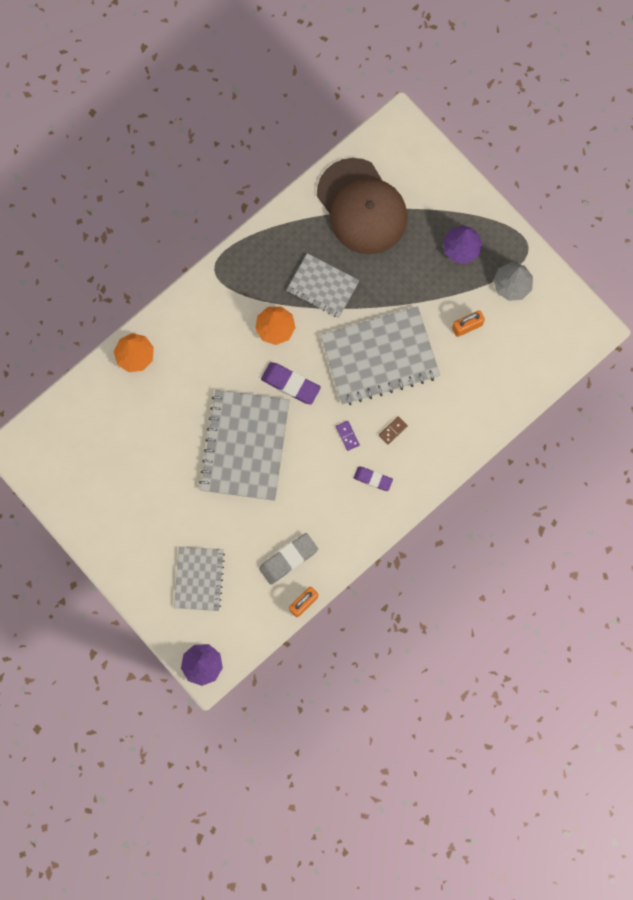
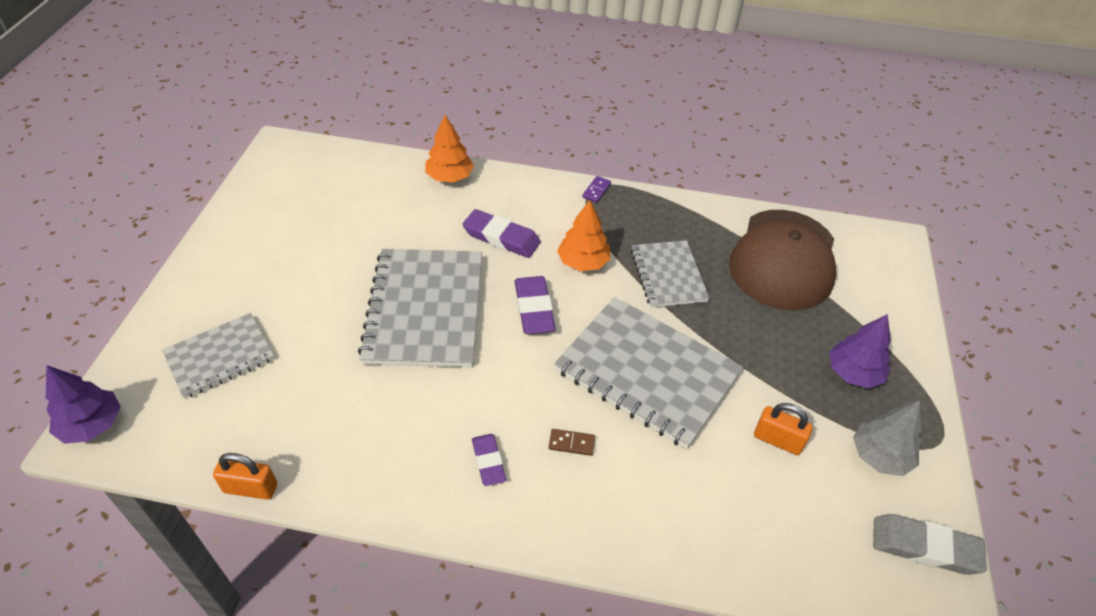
camera: 50 degrees right, 30 degrees down
(218, 362) = (501, 238): none -> purple eraser
(245, 446) = (425, 309): grey notebook -> grey notebook turned 60 degrees counterclockwise
(288, 559) = (306, 433): grey eraser -> grey eraser (924, 547)
(347, 436) = (522, 399): purple domino -> purple domino (596, 190)

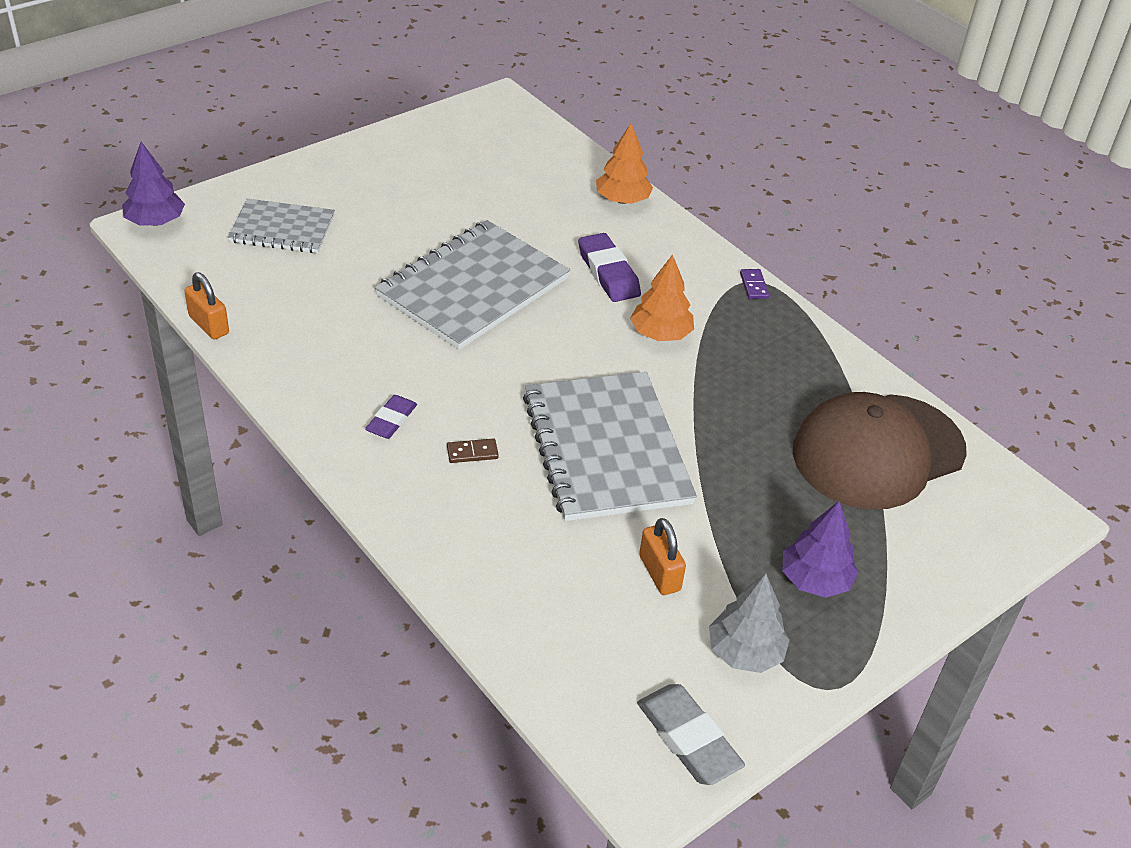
camera: 40 degrees right, 5 degrees down
(534, 309) = (566, 342): purple eraser -> none
(571, 443) = (472, 453): brown domino -> brown domino turned 60 degrees counterclockwise
(596, 190) = (754, 286): purple domino -> purple domino turned 75 degrees counterclockwise
(668, 275) = (731, 392): grey notebook -> none

